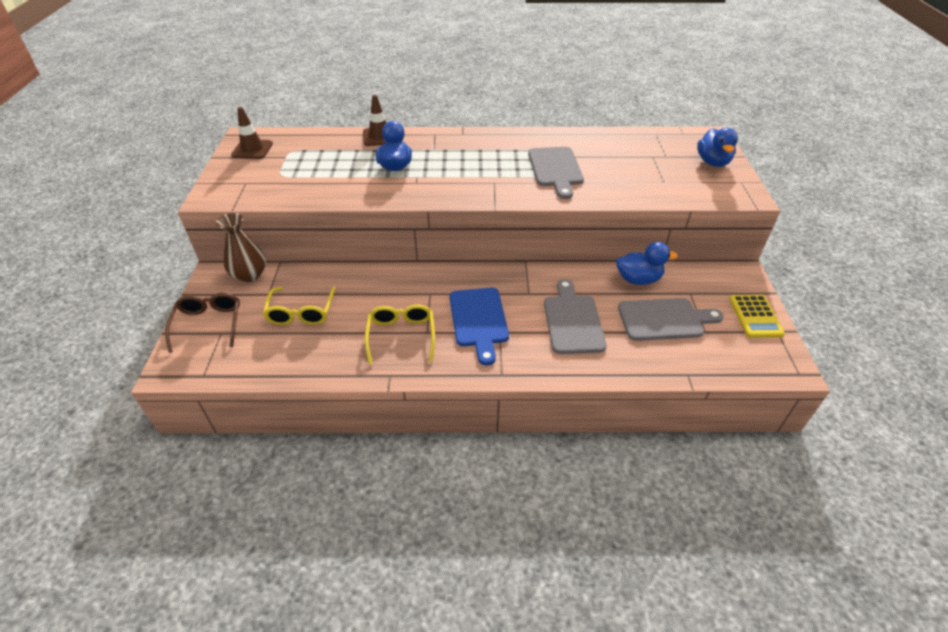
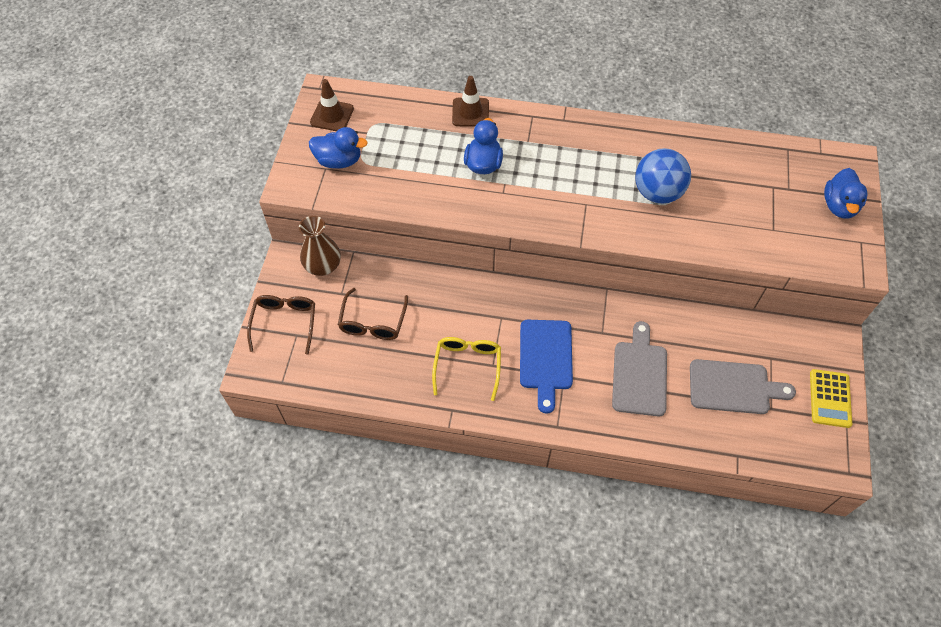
camera: 10 degrees right, 15 degrees up
(301, 313) = (373, 322): yellow glasses -> brown glasses
(555, 169) = (657, 193): grey cutting board -> blue ball
(638, 279) = (721, 332): blue duck -> blue duck (339, 161)

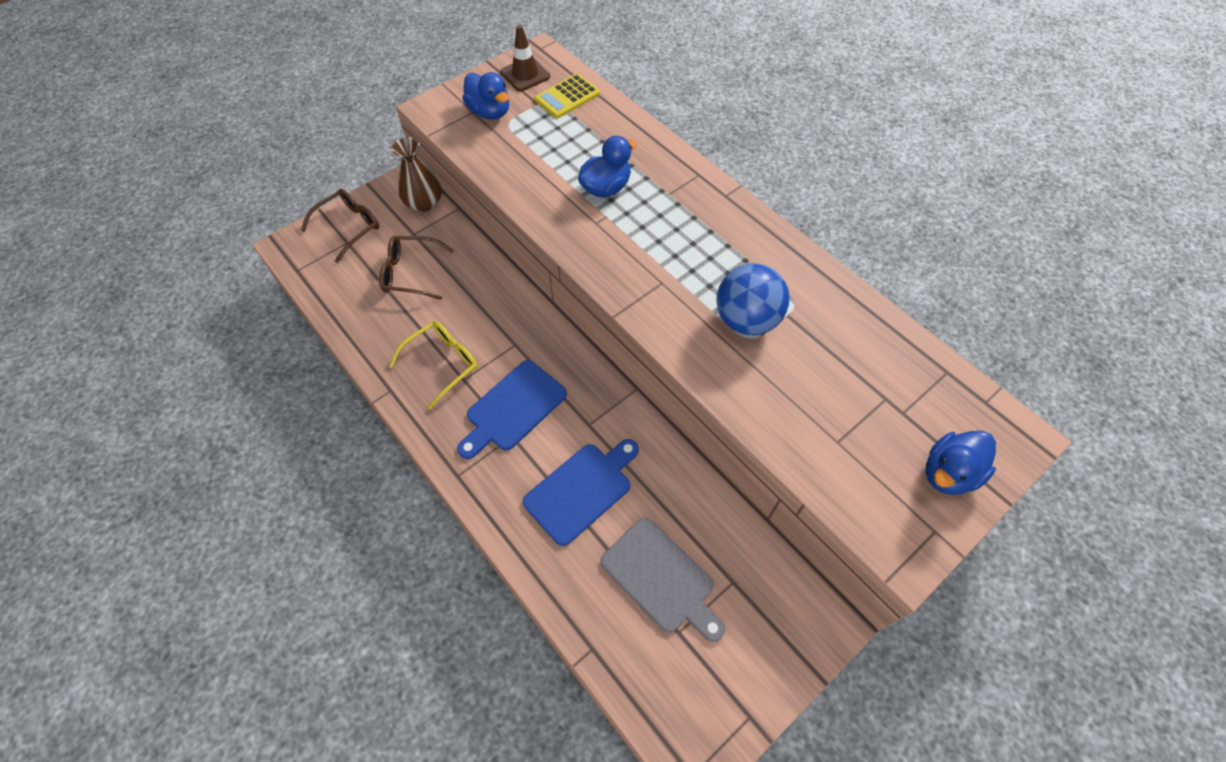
camera: 40 degrees right, 0 degrees up
(373, 322) = (411, 273): brown glasses -> brown glasses turned 45 degrees clockwise
(470, 112) = (644, 138): brown traffic cone -> none
(640, 374) = (582, 490): grey cutting board -> blue cutting board
(829, 398) = (755, 677): yellow calculator -> yellow calculator (567, 97)

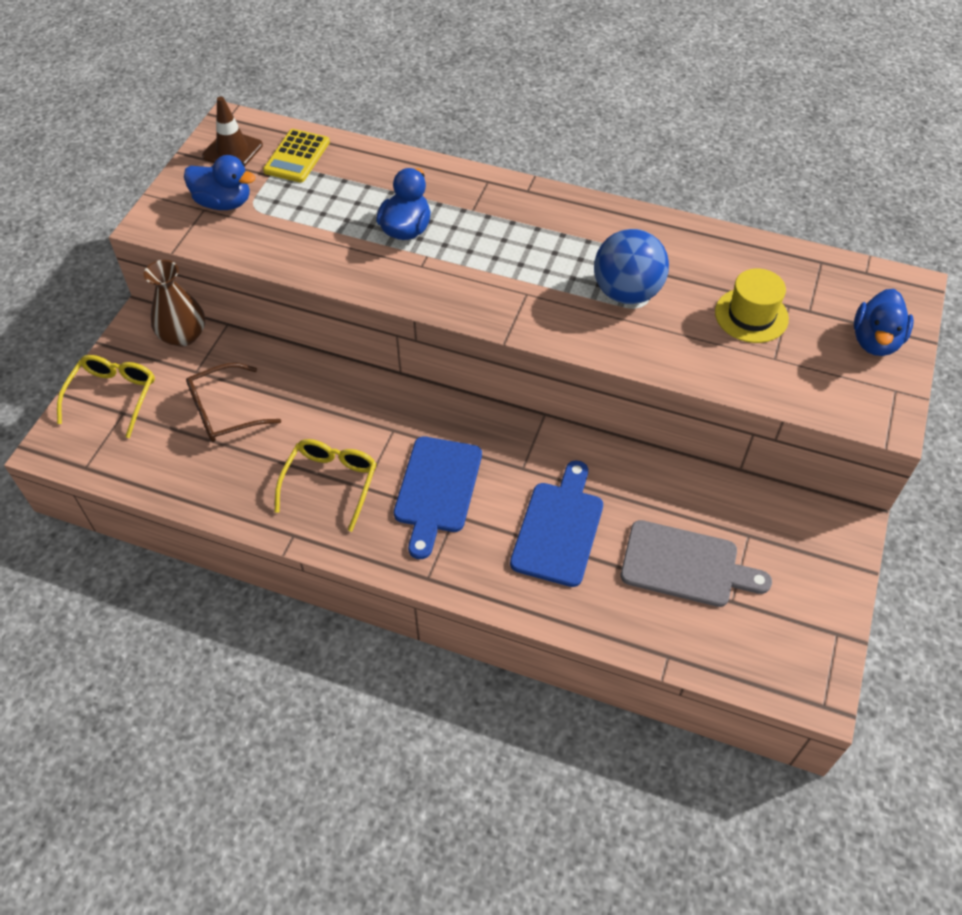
camera: 30 degrees left, 5 degrees down
(349, 227) = (113, 396): brown glasses -> yellow glasses
(844, 392) = (751, 315): none -> yellow hat

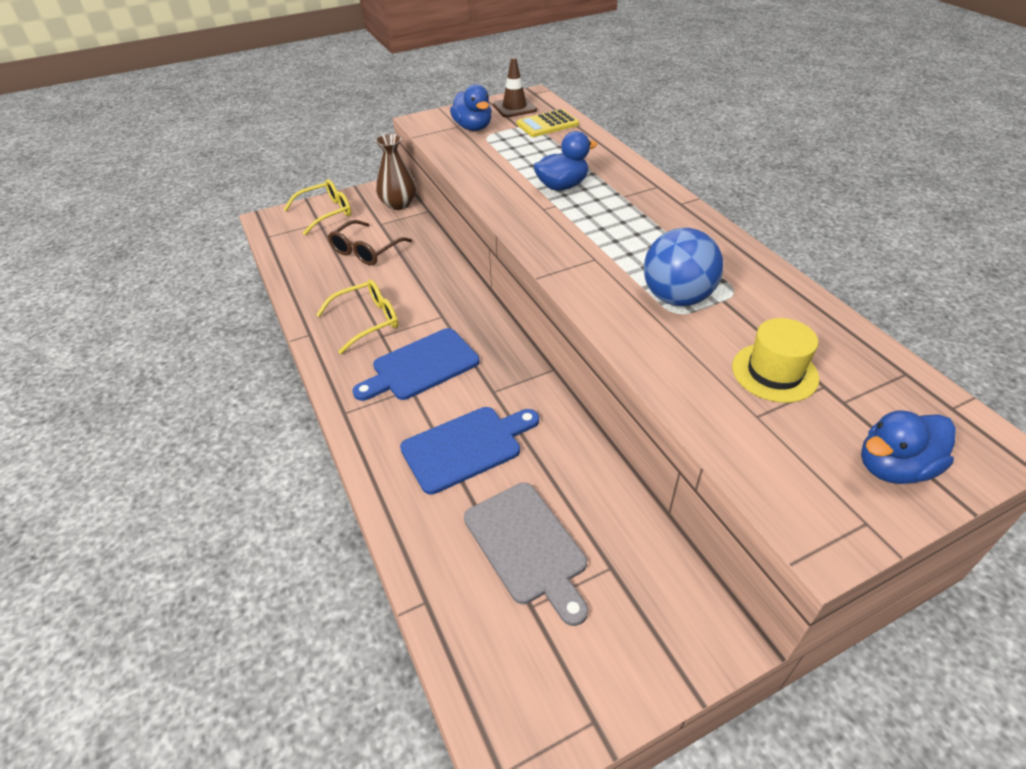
camera: 45 degrees right, 10 degrees down
(224, 412) = (366, 251): brown glasses -> brown glasses turned 75 degrees counterclockwise

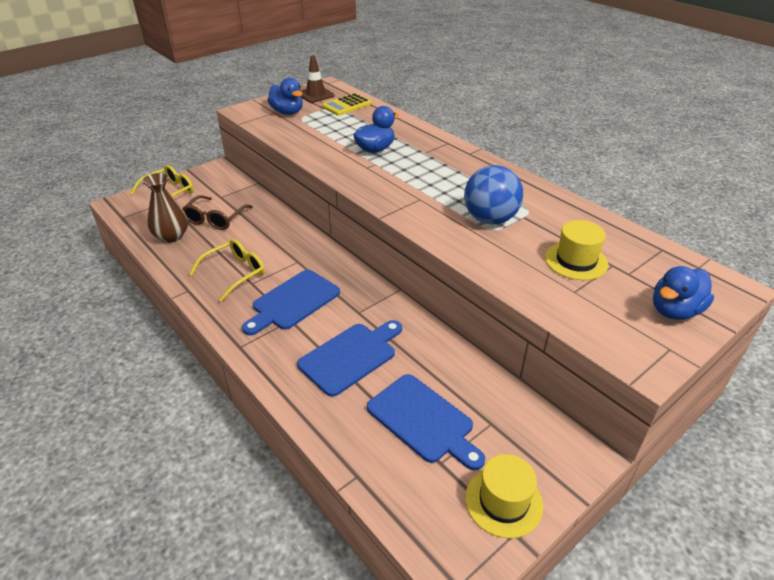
camera: 15 degrees left, 5 degrees down
(398, 204) = (231, 180): brown vase -> brown vase (171, 236)
(527, 546) = (423, 420): grey cutting board -> blue cutting board
(594, 675) = (503, 501): none -> yellow hat

